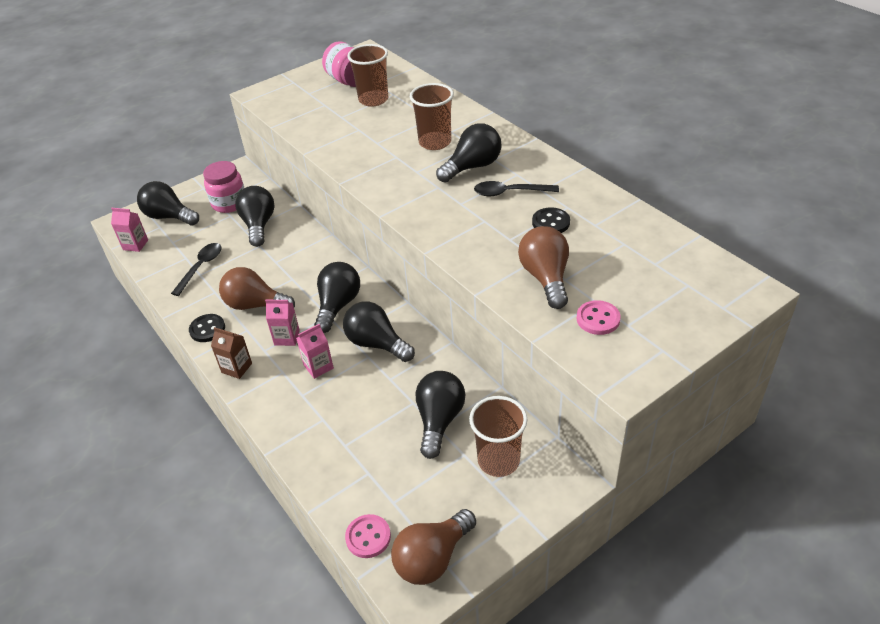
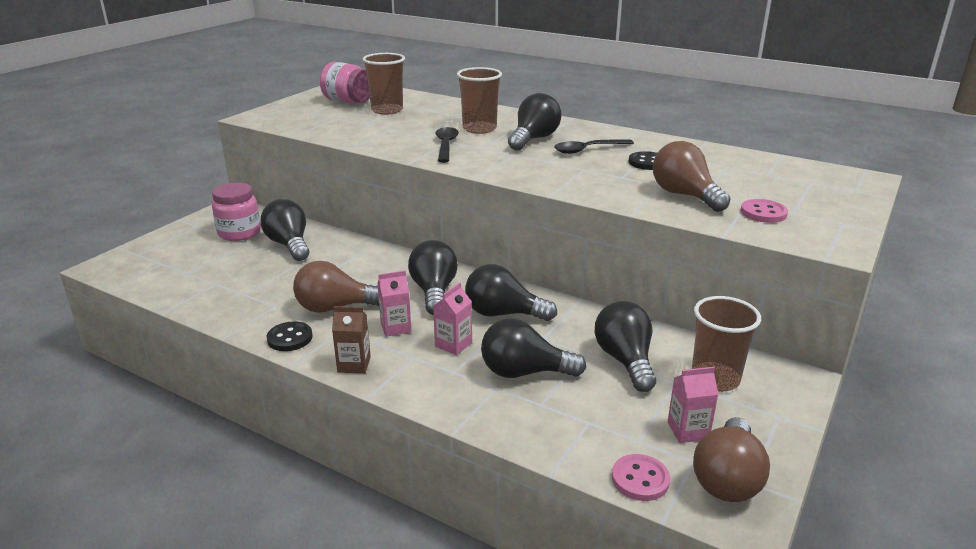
camera: 25 degrees left, 15 degrees down
(135, 245) = (139, 282): pink carton -> pink carton (688, 431)
(169, 217) = (169, 253): black light bulb -> black light bulb (524, 372)
(201, 267) = (242, 288): black spoon -> black spoon (446, 145)

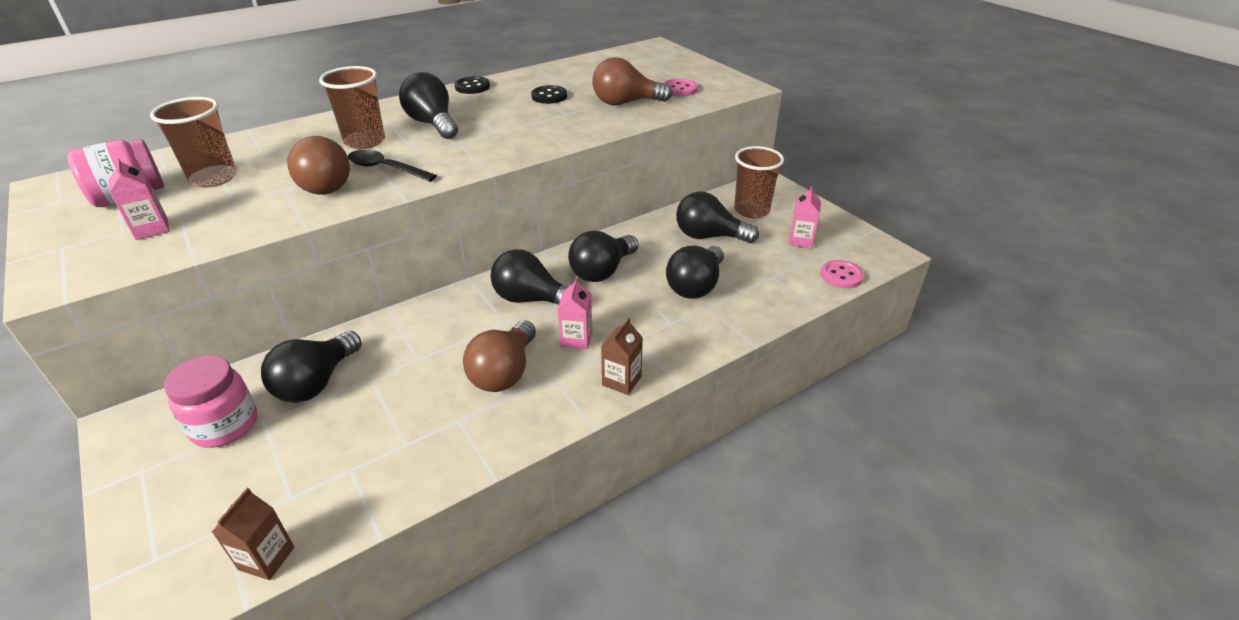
camera: 65 degrees left, 10 degrees up
(140, 283) = (266, 558): none -> brown carton
(289, 245) = (316, 382): black light bulb -> black light bulb turned 60 degrees counterclockwise
(290, 338) = (539, 419): black button -> black button (472, 87)
(453, 344) = (630, 311): pink carton -> pink carton (152, 229)
(588, 150) = (492, 109): black spoon -> none
(727, 478) = (852, 244): brown light bulb -> brown light bulb (321, 185)

